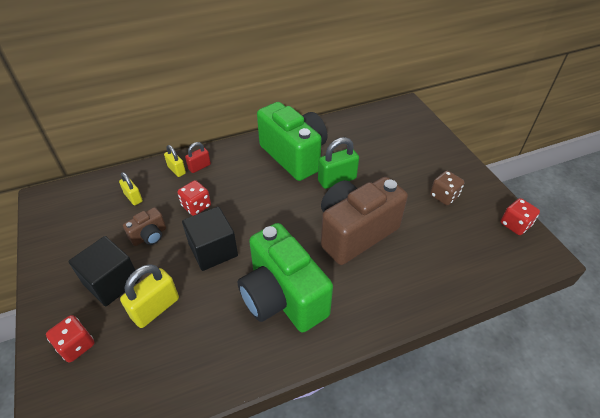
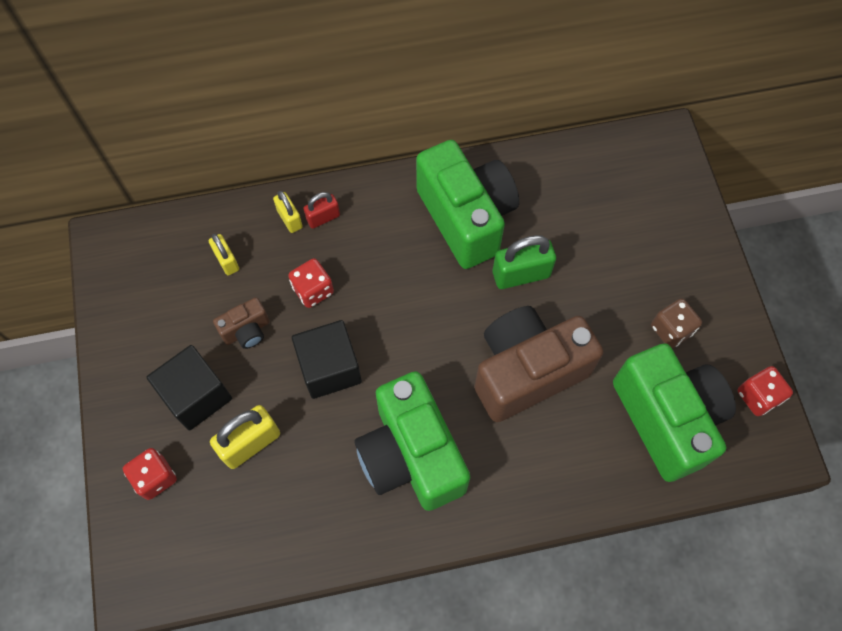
camera: 10 degrees right, 20 degrees up
(460, 246) = (666, 419): none -> green camera

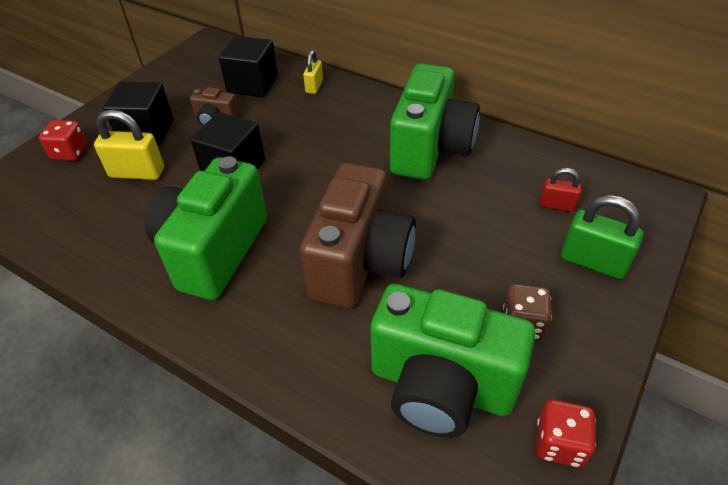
camera: 45 degrees right, 20 degrees down
(227, 261) = (252, 84): yellow padlock -> black cube
(313, 290) = (280, 125): red dice -> none
(323, 218) = (334, 97): red padlock -> red padlock (556, 205)
(521, 274) = (431, 203): green padlock -> green padlock (593, 262)
(526, 371) = (360, 263): brown camera -> brown camera turned 90 degrees clockwise
(666, 419) = (441, 386): green camera -> green camera turned 90 degrees clockwise

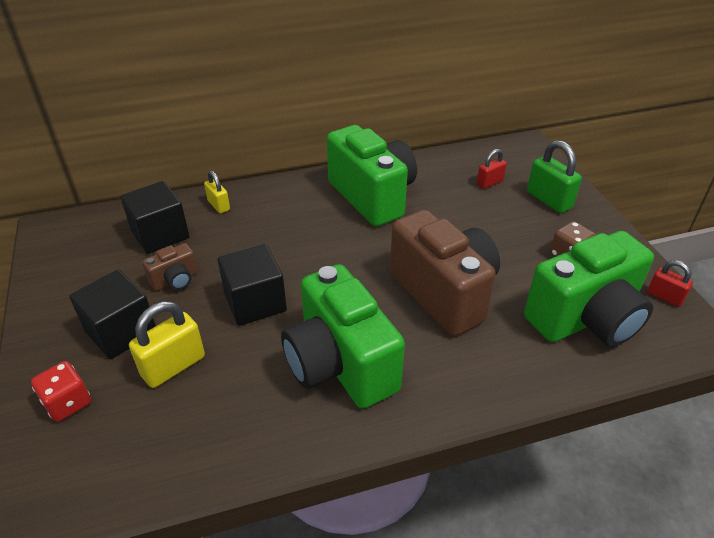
camera: 50 degrees left, 5 degrees down
(559, 443) = (664, 297): red dice -> red padlock
(593, 262) = (549, 200): green padlock -> green padlock turned 75 degrees clockwise

